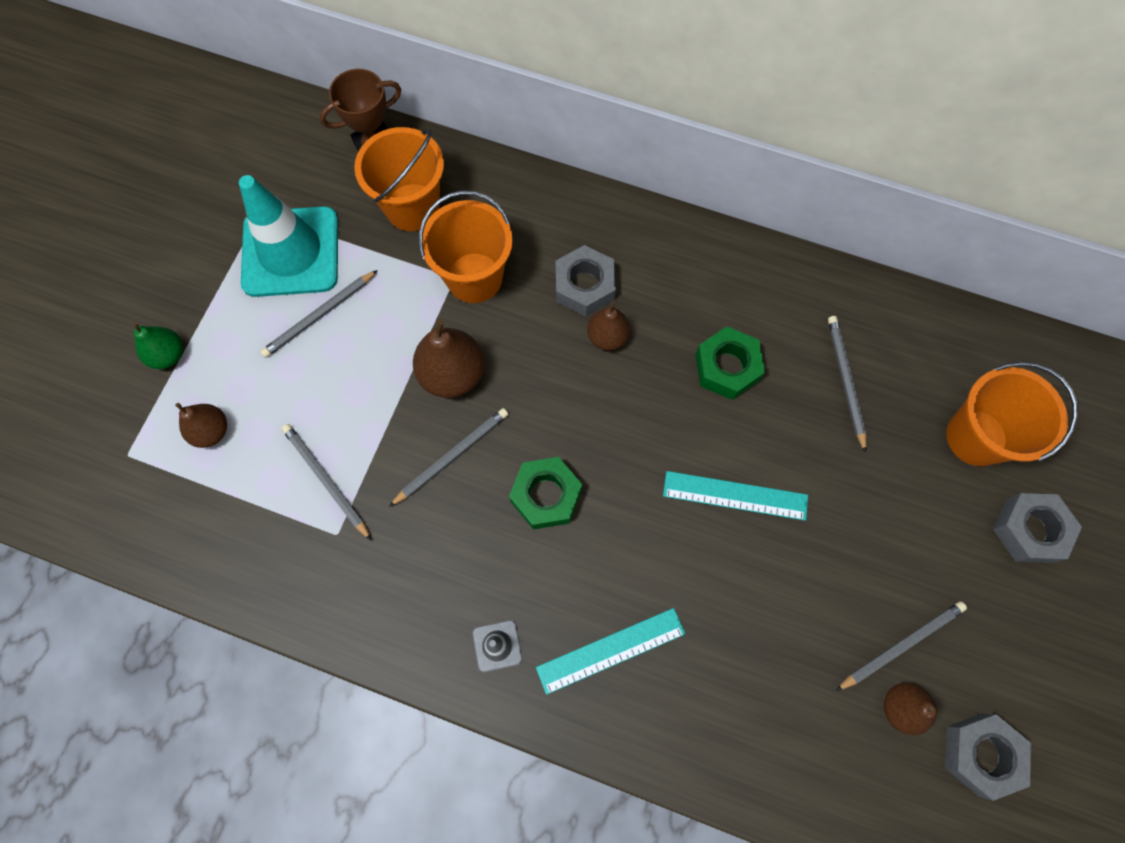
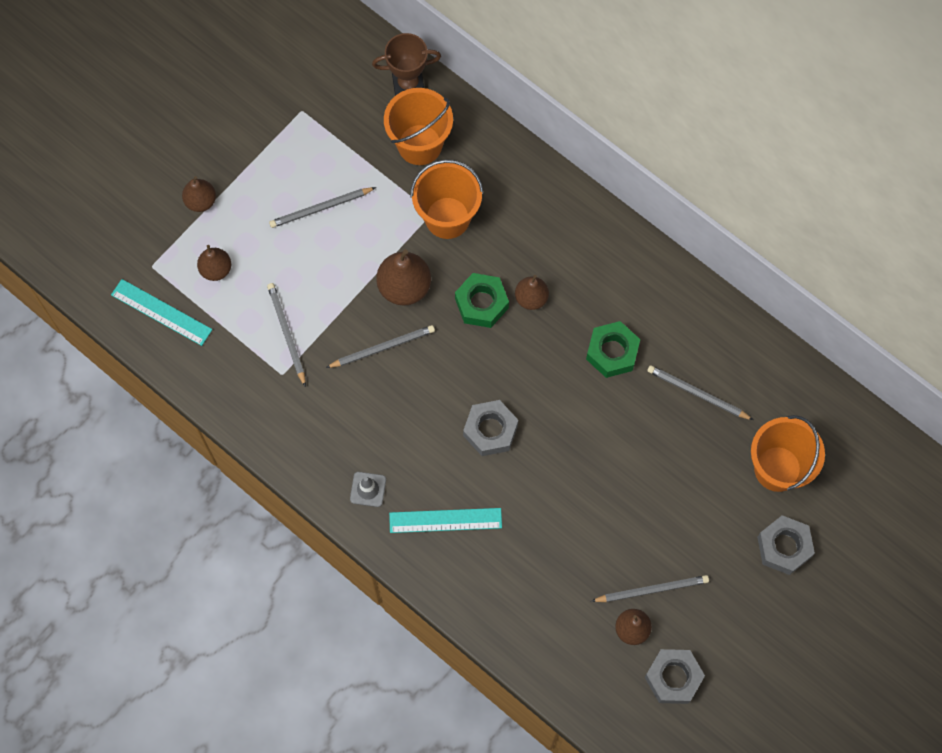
camera: 20 degrees right, 0 degrees up
(168, 355) = (201, 201): green pear -> brown pear
(291, 252) = (315, 150): turquoise traffic cone -> none
(546, 496) = (440, 399): green nut -> green nut (481, 303)
(584, 286) = (529, 253): grey nut -> grey nut (490, 430)
(735, 496) = (578, 447): turquoise ruler -> turquoise ruler (161, 312)
(845, 382) = (698, 394): grey pencil -> grey pencil turned 75 degrees counterclockwise

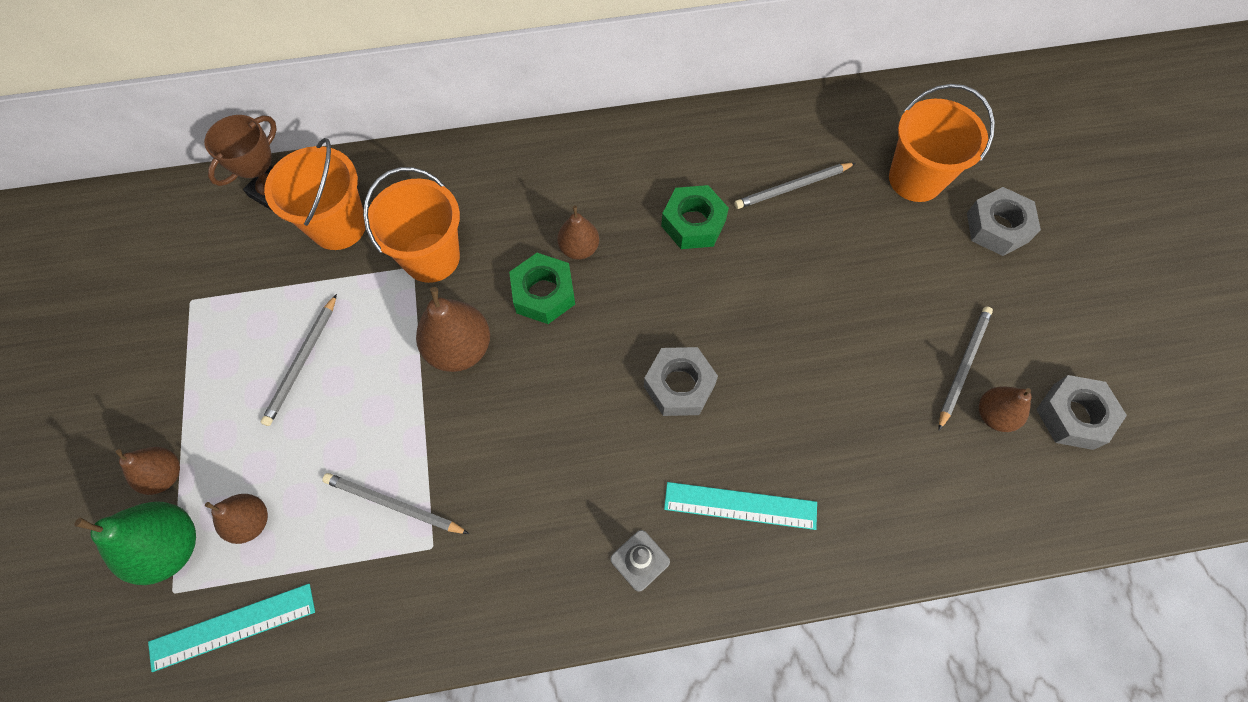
camera: 50 degrees left, 5 degrees down
(170, 242) = (171, 547): none -> green pear
(382, 348) = (500, 419): grey pencil -> none
(445, 520) = (740, 506): turquoise ruler -> turquoise ruler turned 60 degrees clockwise

